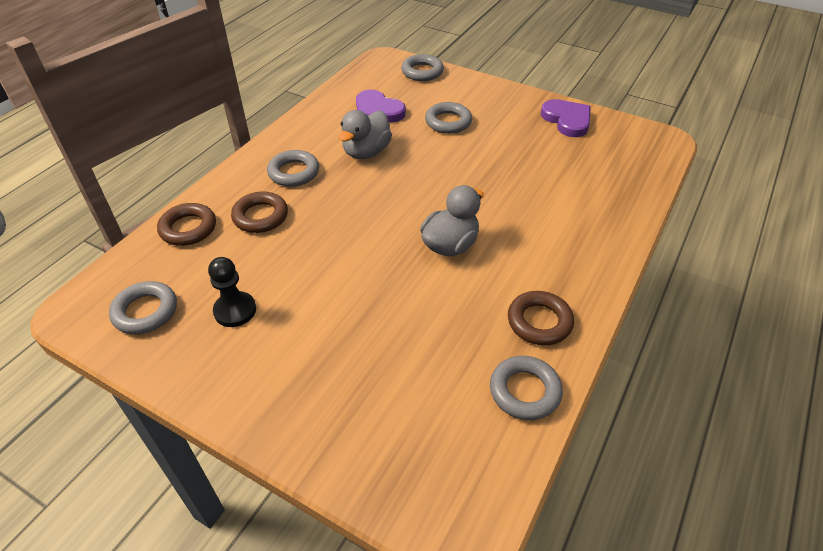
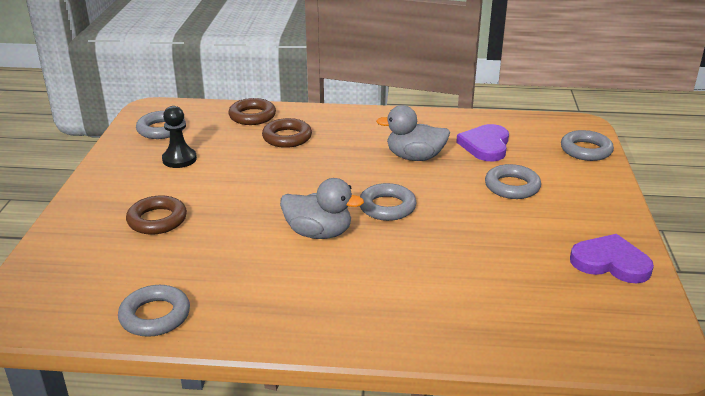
camera: 65 degrees right, 15 degrees down
(294, 172) = (353, 134): grey ring -> grey ring (387, 207)
(539, 322) = (246, 308): brown ring -> brown ring (157, 220)
(567, 120) = (610, 262): purple heart -> purple heart turned 105 degrees counterclockwise

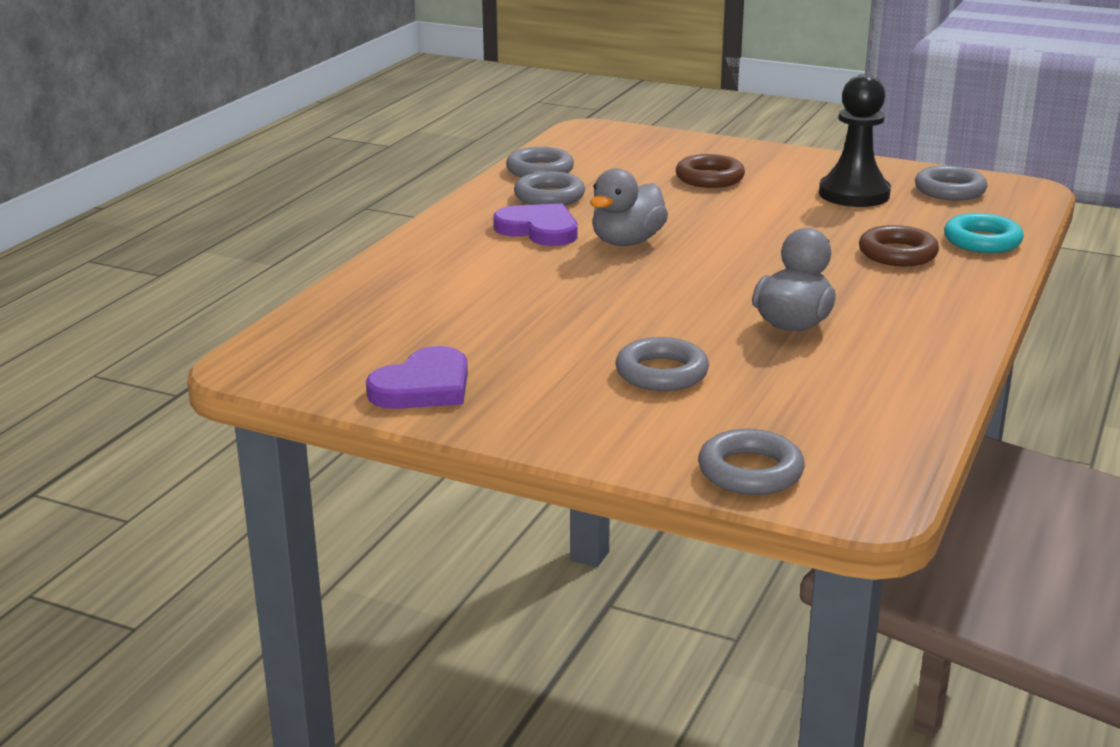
camera: 110 degrees right, 5 degrees down
(179, 159) = (854, 194): black pawn -> black pawn, size x1.53
(252, 116) = (982, 241): brown ring -> turquoise ring
(387, 207) = (661, 284): grey ring -> grey ring (549, 196)
(485, 145) = (810, 385): purple heart -> purple heart (539, 230)

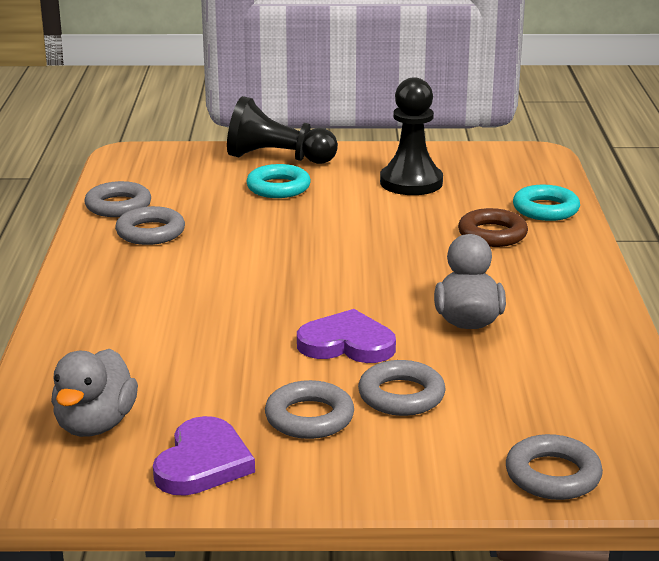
camera: 25 degrees left, 0 degrees up
(539, 230) = (170, 270): purple heart -> purple heart (347, 344)
(627, 242) = (260, 267): grey duck -> grey duck (95, 425)
(709, 178) = (278, 187): brown ring -> turquoise ring
(733, 153) = (277, 158): none -> black pawn
(949, 190) = (482, 165): grey ring -> grey ring (309, 417)

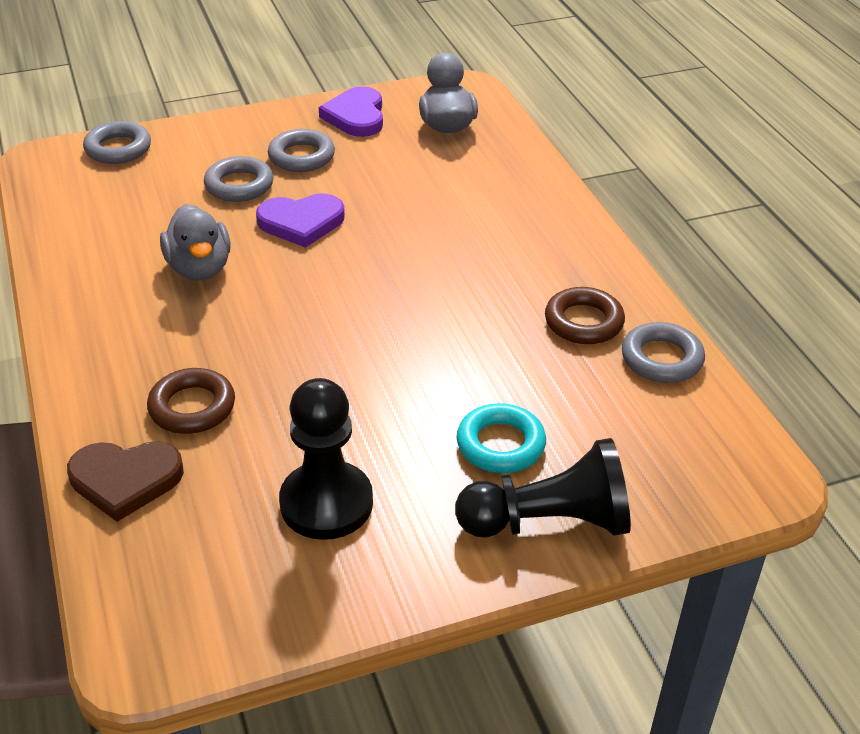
camera: 160 degrees right, 15 degrees up
(150, 232) = (583, 322): grey ring -> brown ring
(545, 209) = (125, 480): turquoise ring -> brown heart

